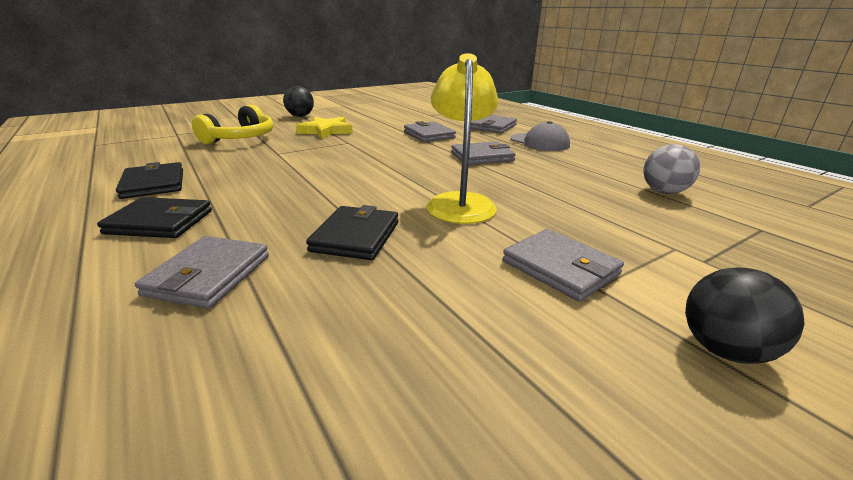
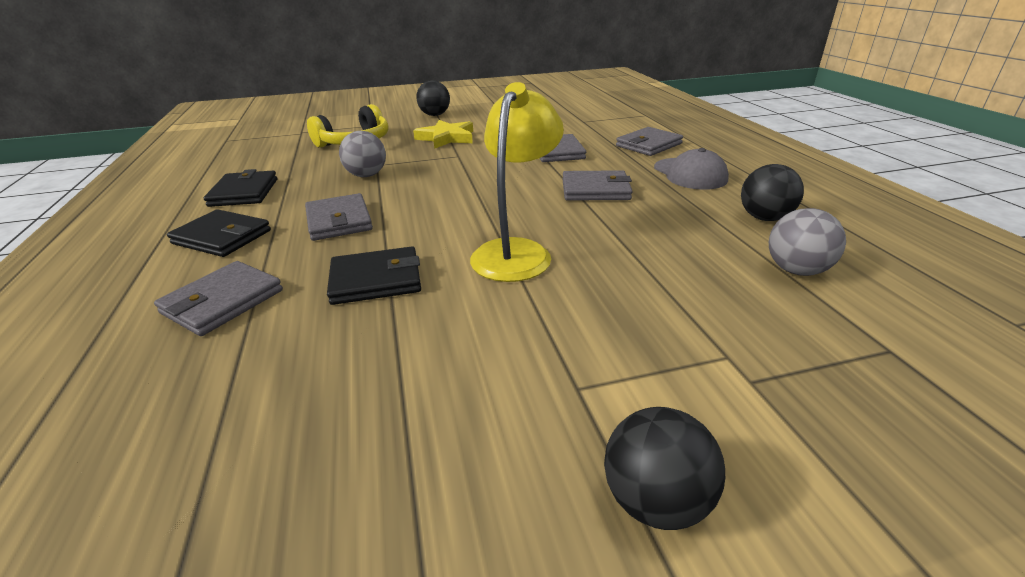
camera: 20 degrees right, 5 degrees up
(274, 161) = (366, 175): none -> grey ball
(356, 236) = (376, 280): black wallet -> black wallet turned 45 degrees clockwise
(560, 268) = (557, 356): grey wallet -> grey wallet (339, 221)
(613, 164) = (764, 218): none -> black ball

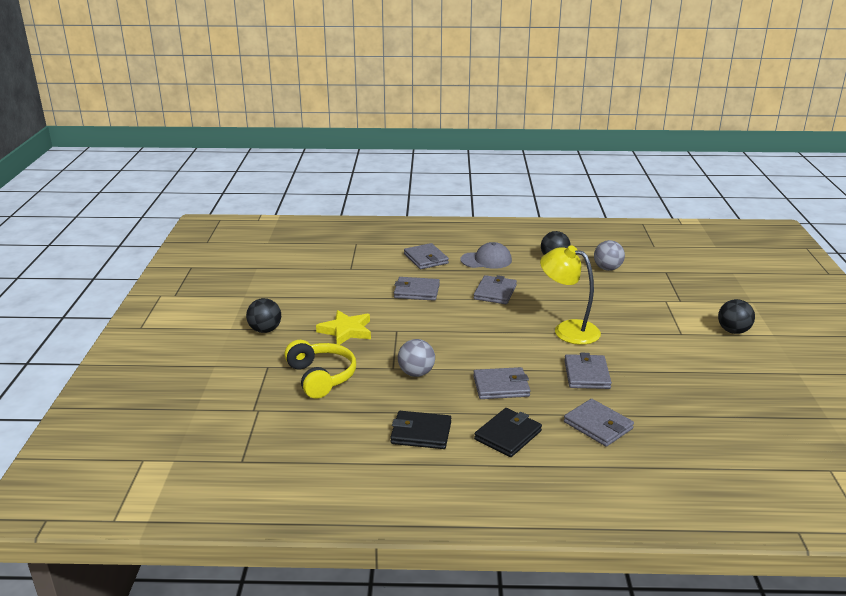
camera: 75 degrees left, 5 degrees down
(376, 280) = (586, 374): black wallet -> grey wallet

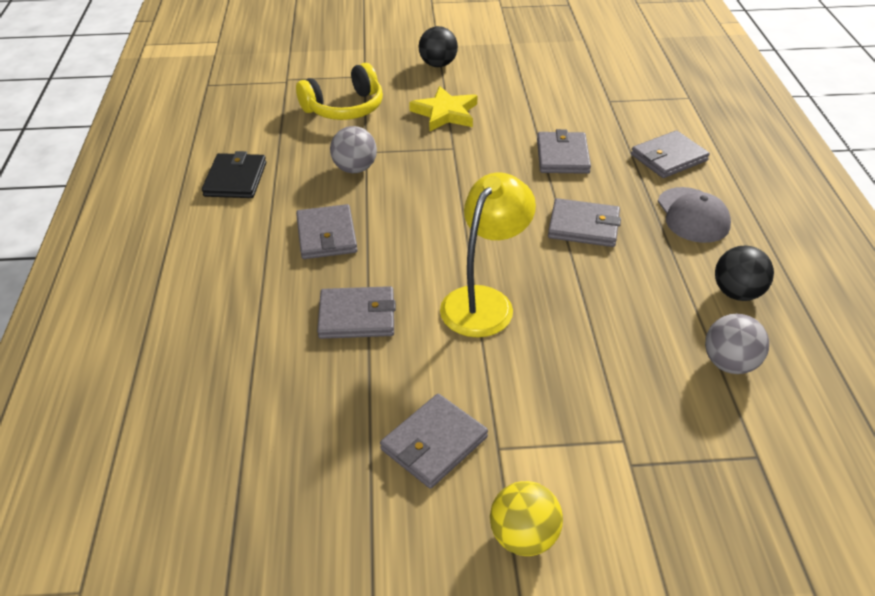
camera: 85 degrees right, 15 degrees up
(508, 435) = (223, 242): black wallet -> none
(598, 425) = (233, 321): grey wallet -> grey wallet (434, 443)
(733, 331) = (523, 537): black ball -> yellow ball

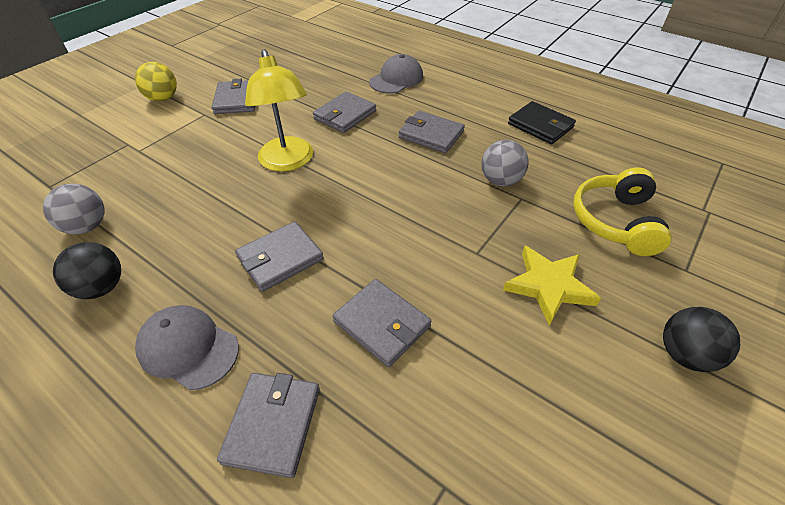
camera: 130 degrees right, 5 degrees up
(226, 323) = (396, 79): none -> grey cap

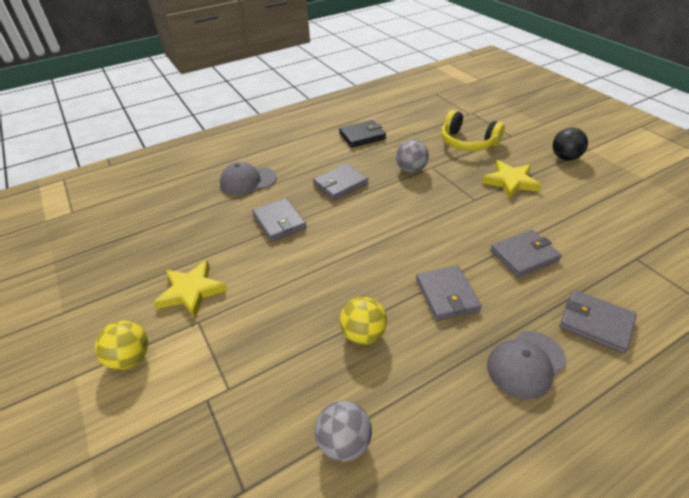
camera: 65 degrees left, 5 degrees down
(101, 287) = (441, 427): black ball -> none
(208, 208) = (363, 334): none -> yellow ball
(236, 100) = (191, 291): grey wallet -> yellow star
(288, 162) = (326, 270): yellow lamp -> none
(396, 79) = (248, 181): grey cap -> grey cap turned 75 degrees counterclockwise

